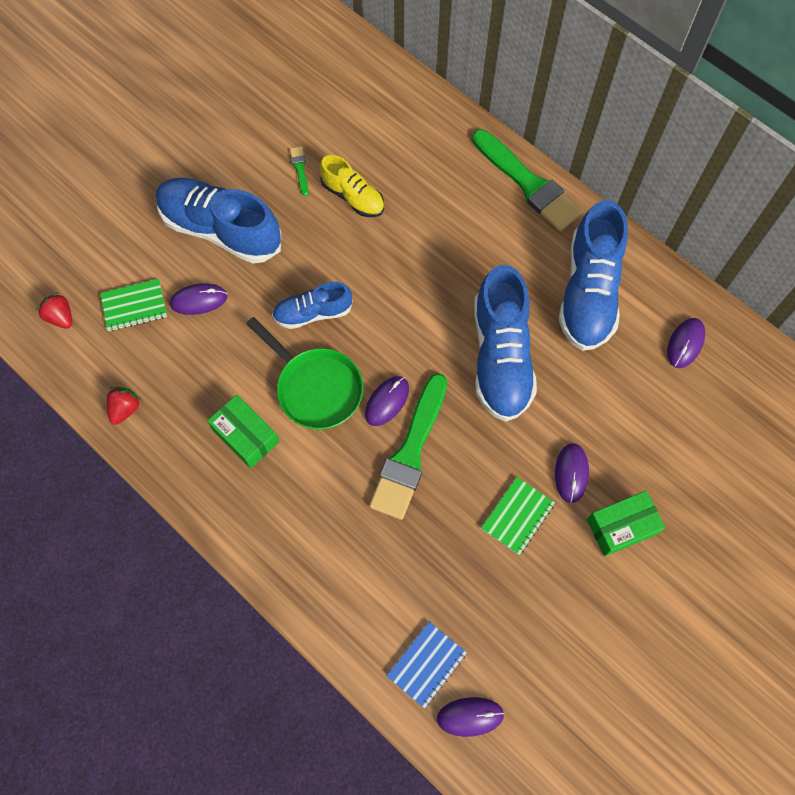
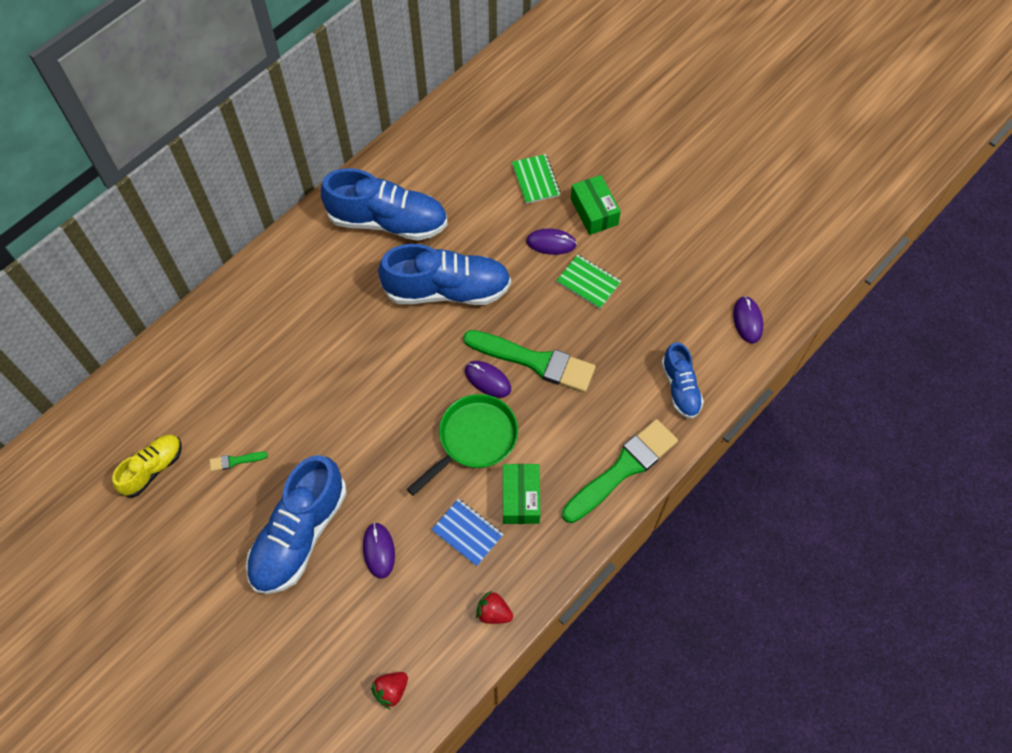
camera: 90 degrees left, 5 degrees down
(134, 306) = (382, 614): green notebook -> green notebook (535, 180)
(246, 436) = (520, 498): green box -> green box turned 45 degrees counterclockwise
(313, 313) = (397, 444): blue shoe -> blue shoe (680, 388)
(353, 197) = (273, 411): yellow shoe -> yellow shoe (153, 469)
(426, 664) = (711, 350): blue notebook -> blue notebook (467, 533)
(528, 183) = (274, 262): green brush -> green brush (622, 469)
(685, 343) = (438, 157): purple mouse -> none

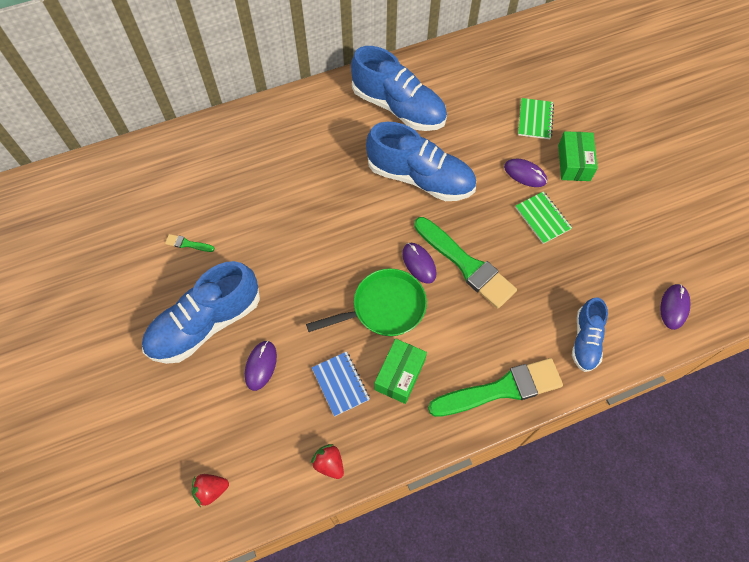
camera: 25 degrees right, 0 degrees up
(153, 469) = (124, 223): yellow shoe -> none

